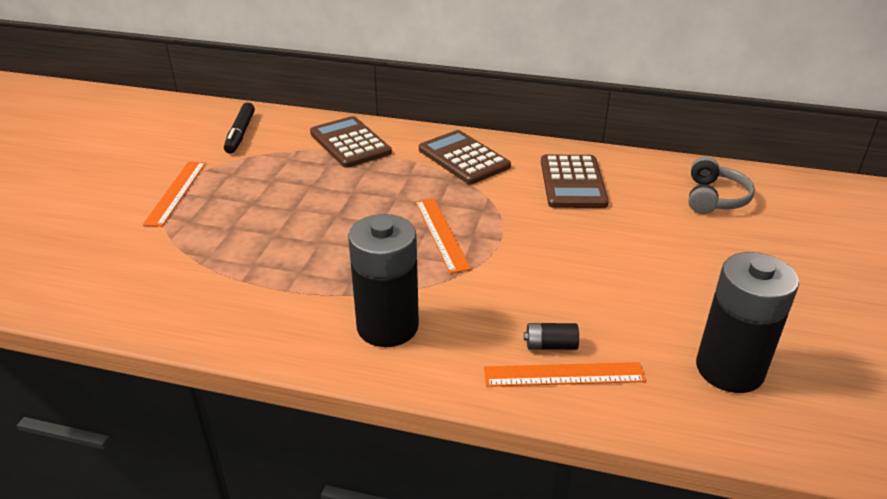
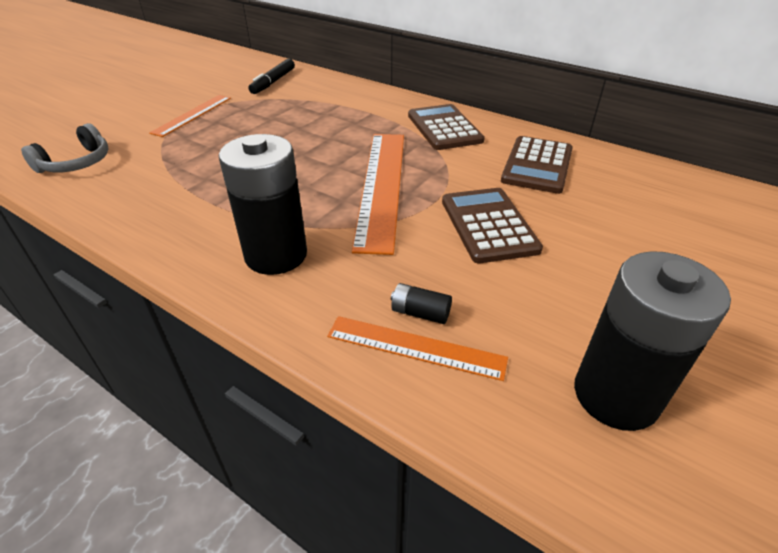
camera: 20 degrees right, 5 degrees up
(350, 143) = (354, 101): brown calculator -> brown calculator (488, 225)
(441, 234) = (381, 186): orange ruler -> orange ruler, size x1.75
(714, 198) = (688, 207): grey headphones -> grey headphones (76, 163)

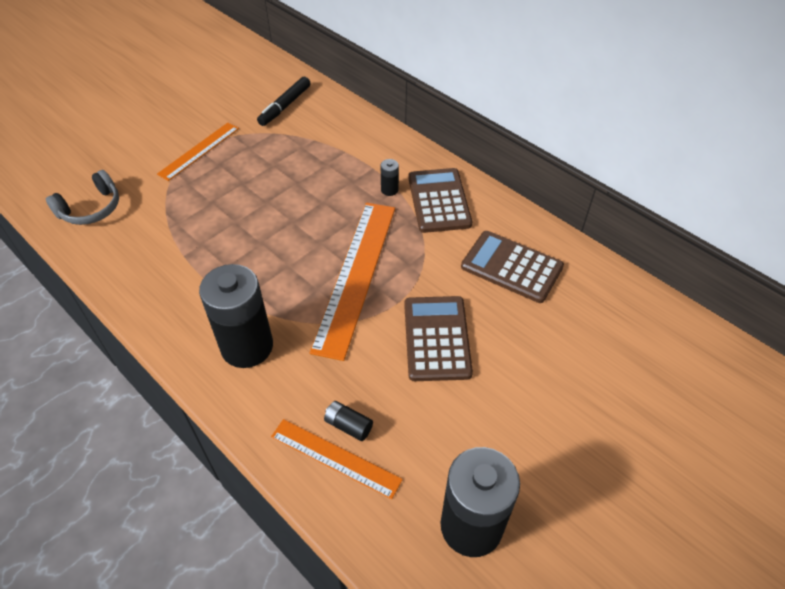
camera: 10 degrees right, 10 degrees up
(393, 125) = (389, 190): none -> black battery
(537, 165) = (511, 267): brown calculator -> brown calculator turned 90 degrees clockwise

